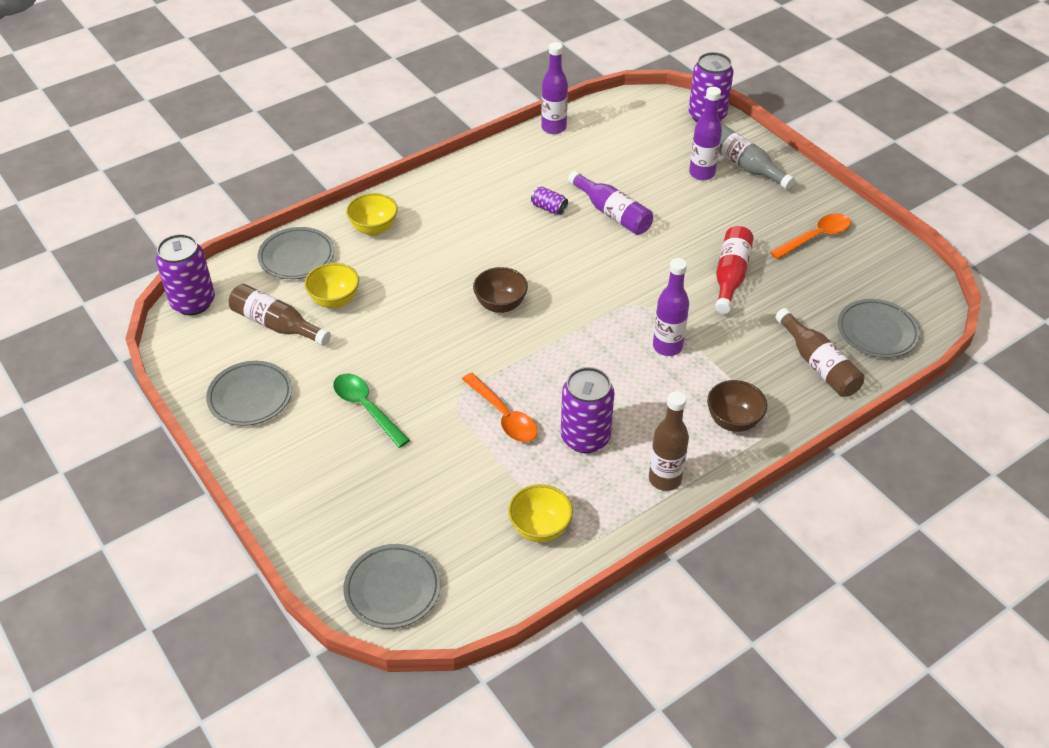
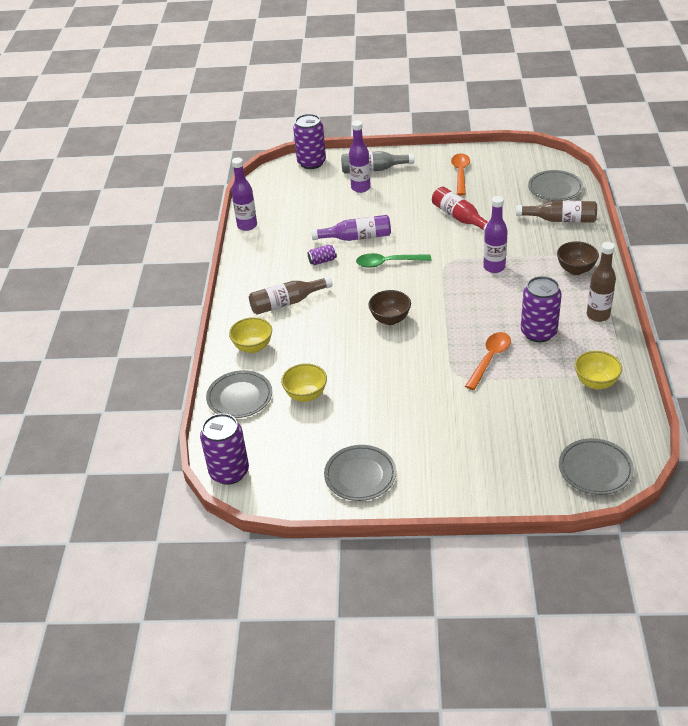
camera: 50 degrees left, 5 degrees down
(276, 325) = (300, 434): brown bottle -> brown bottle (287, 303)
(366, 408) = (426, 420): green spoon -> green spoon (388, 263)
(503, 416) = (490, 359): orange spoon -> orange spoon turned 60 degrees counterclockwise

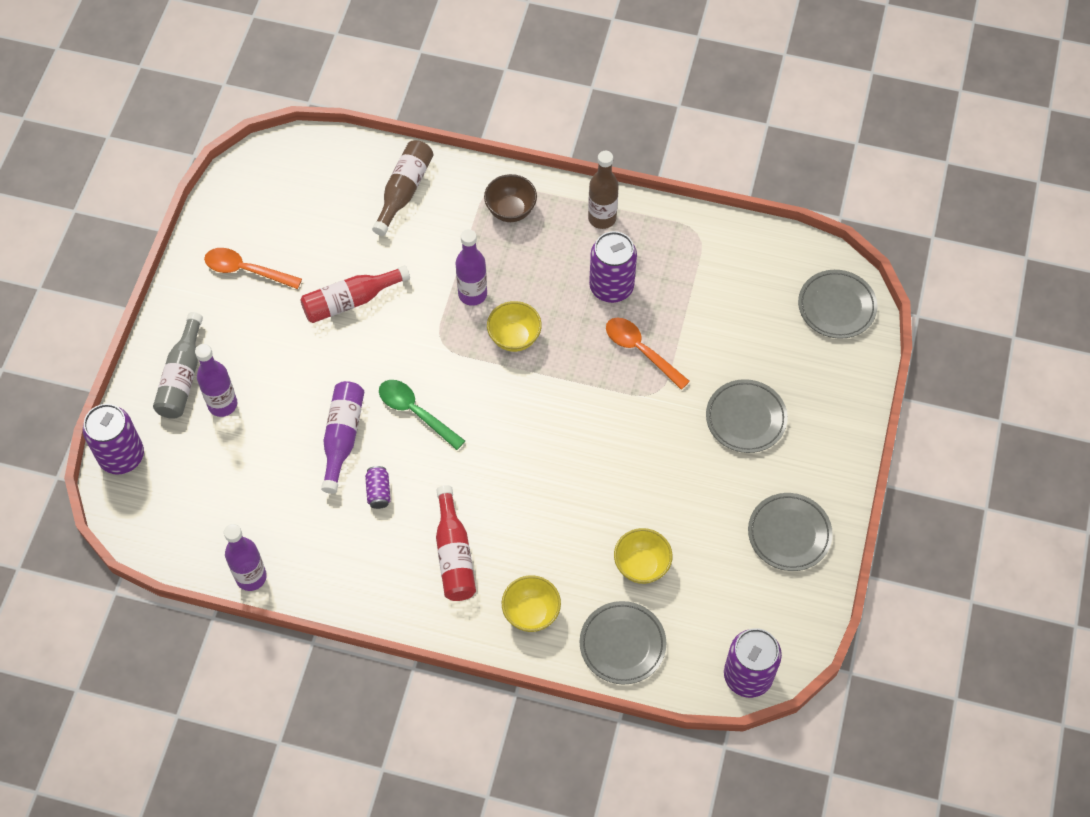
camera: 80 degrees left, 20 degrees up
(287, 303) = (454, 554): brown bottle -> red bottle
(388, 263) = (415, 412): green spoon -> green spoon turned 120 degrees clockwise
(390, 319) = (532, 438): brown bowl -> none
(555, 189) = (333, 173): grey plate -> grey plate (746, 418)
(595, 383) = (711, 260): yellow bowl -> yellow bowl (514, 338)

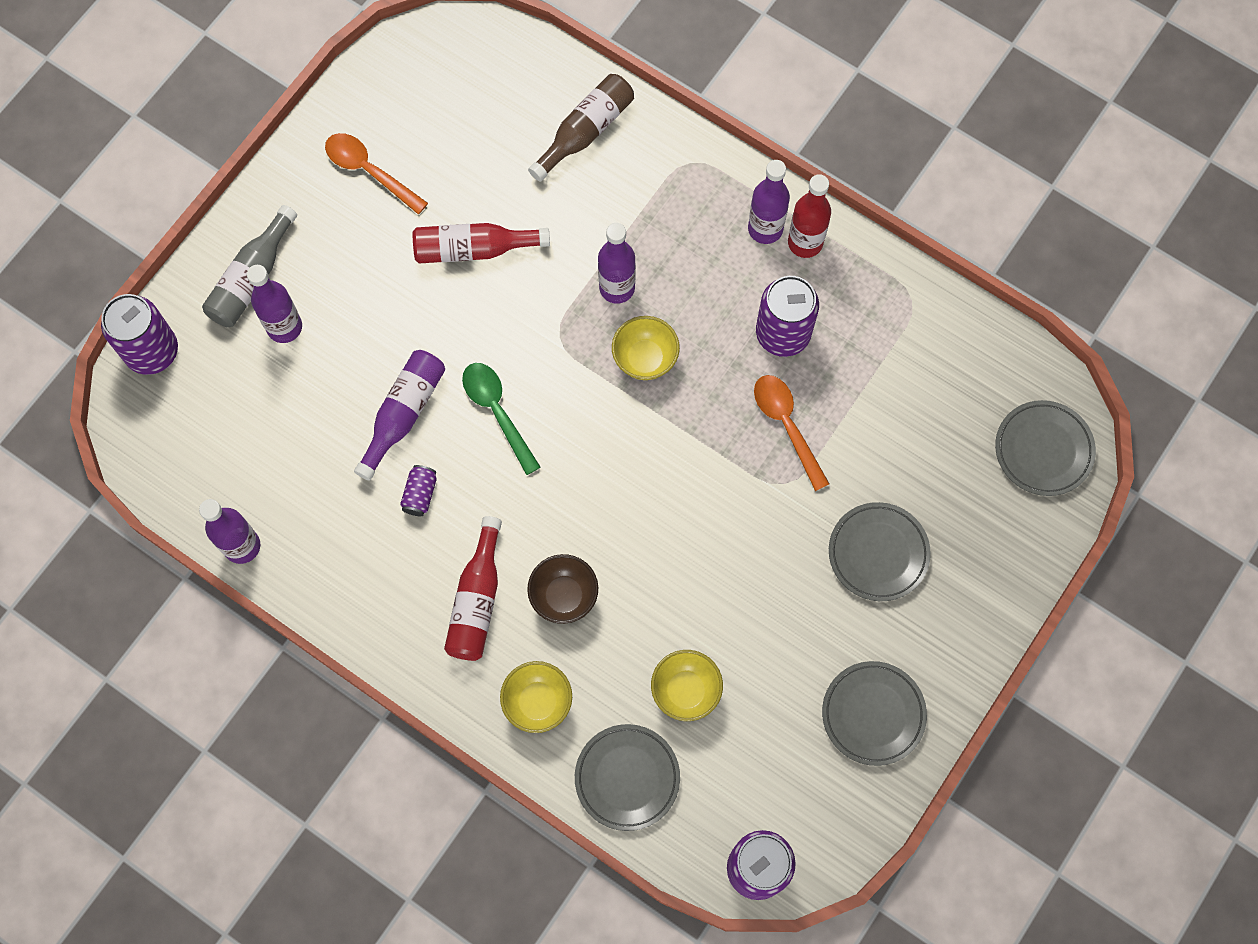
camera: 20 degrees right, 10 degrees up
(511, 210) = (701, 197): brown bowl -> brown bowl (564, 596)
(568, 218) = (765, 229): none -> purple bottle
(602, 218) = (805, 243): brown bottle -> red bottle

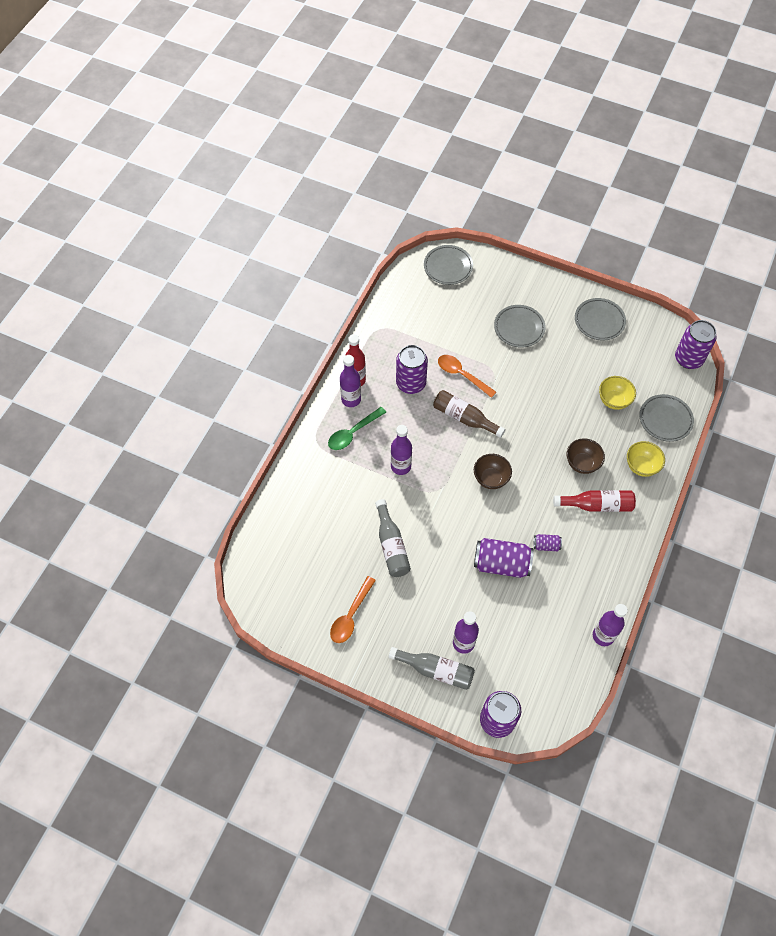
camera: 100 degrees left, 10 degrees down
(403, 414) = (501, 564): purple bottle -> purple can
(474, 249) = (391, 545): red bottle -> grey bottle
(497, 412) = (488, 514): green spoon -> green spoon (353, 433)
(564, 431) = (491, 479): none -> brown bowl
(585, 132) = (305, 499): brown bottle -> brown bottle (464, 418)
(645, 359) = (440, 446): yellow bowl -> none
(787, 426) = (462, 375): orange spoon -> orange spoon turned 75 degrees clockwise

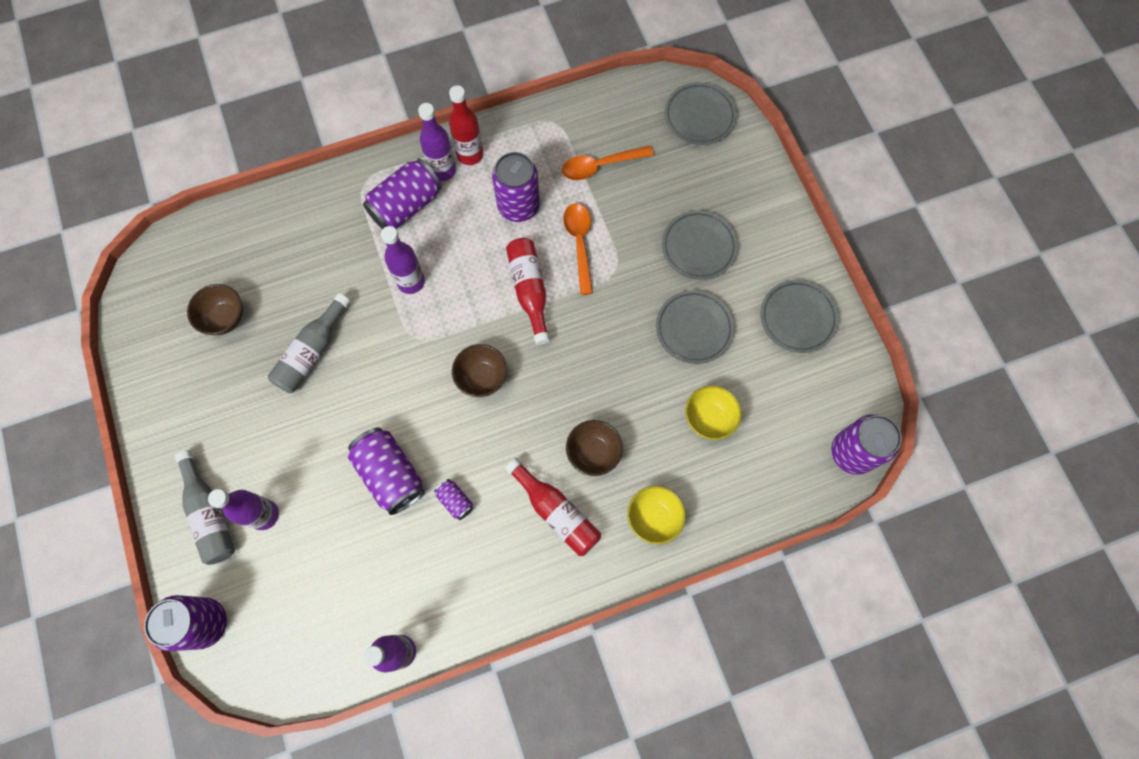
camera: 45 degrees right, 10 degrees up
(325, 573) = (225, 318): none -> brown bowl
(351, 615) = (200, 382): orange spoon -> orange spoon (600, 166)
(353, 433) = (406, 205): green spoon -> purple can
(464, 418) = (529, 290): brown bottle -> red bottle
(665, 419) = (742, 494): grey plate -> grey plate (694, 328)

